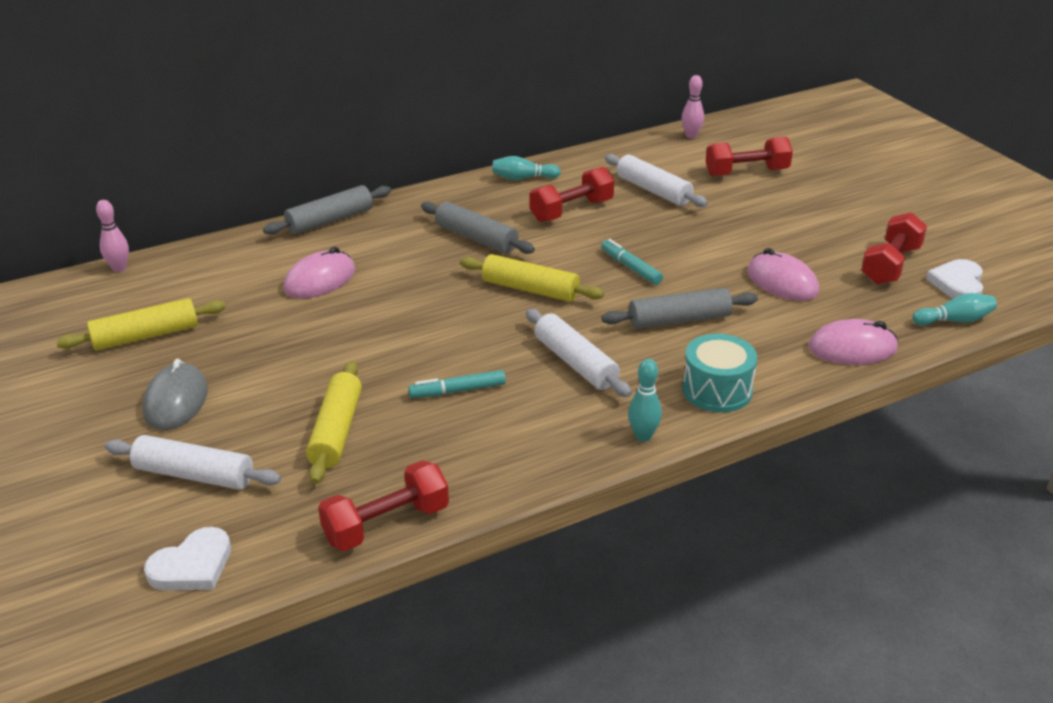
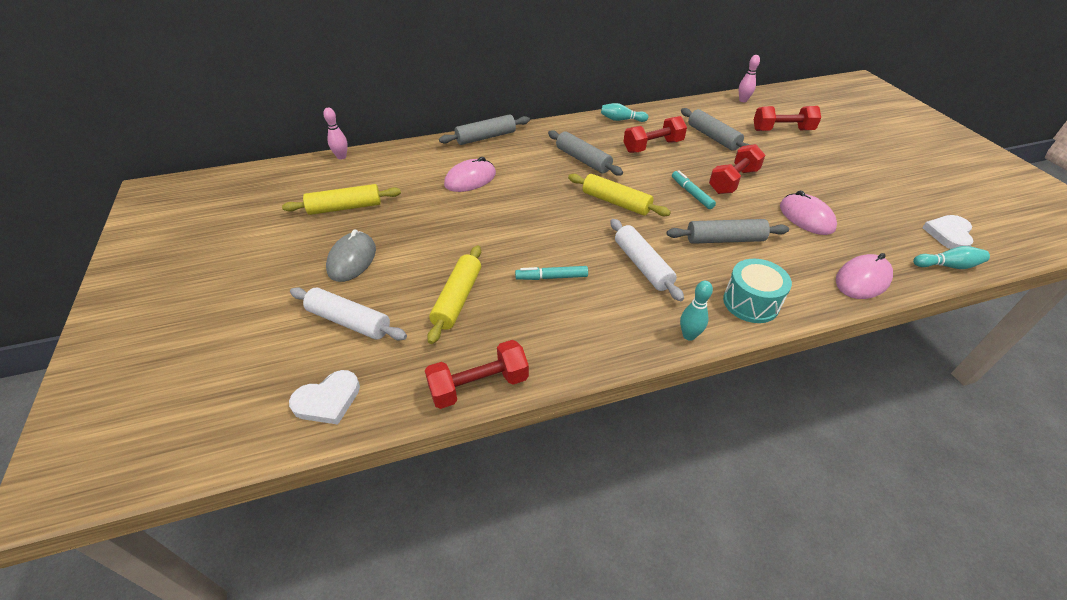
camera: 10 degrees right, 10 degrees up
(653, 190) = (713, 137): white rolling pin -> grey rolling pin
(852, 348) = (862, 280): pink mouse -> pink mouse turned 45 degrees counterclockwise
(890, 265) = (893, 213): red dumbbell -> red dumbbell (733, 181)

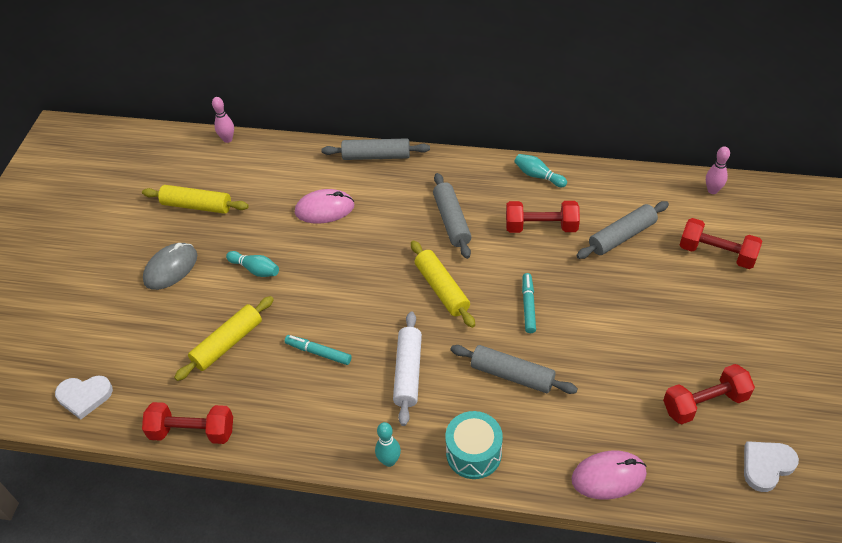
camera: 30 degrees right, 5 degrees up
(349, 321) = (135, 331): white rolling pin -> none
(713, 137) = (622, 236): grey rolling pin -> grey rolling pin turned 60 degrees clockwise
(733, 181) = (588, 306): red dumbbell -> red dumbbell (705, 403)
(806, 217) = (624, 382): pink mouse -> none
(947, 266) = (720, 500): turquoise bowling pin -> turquoise bowling pin (255, 269)

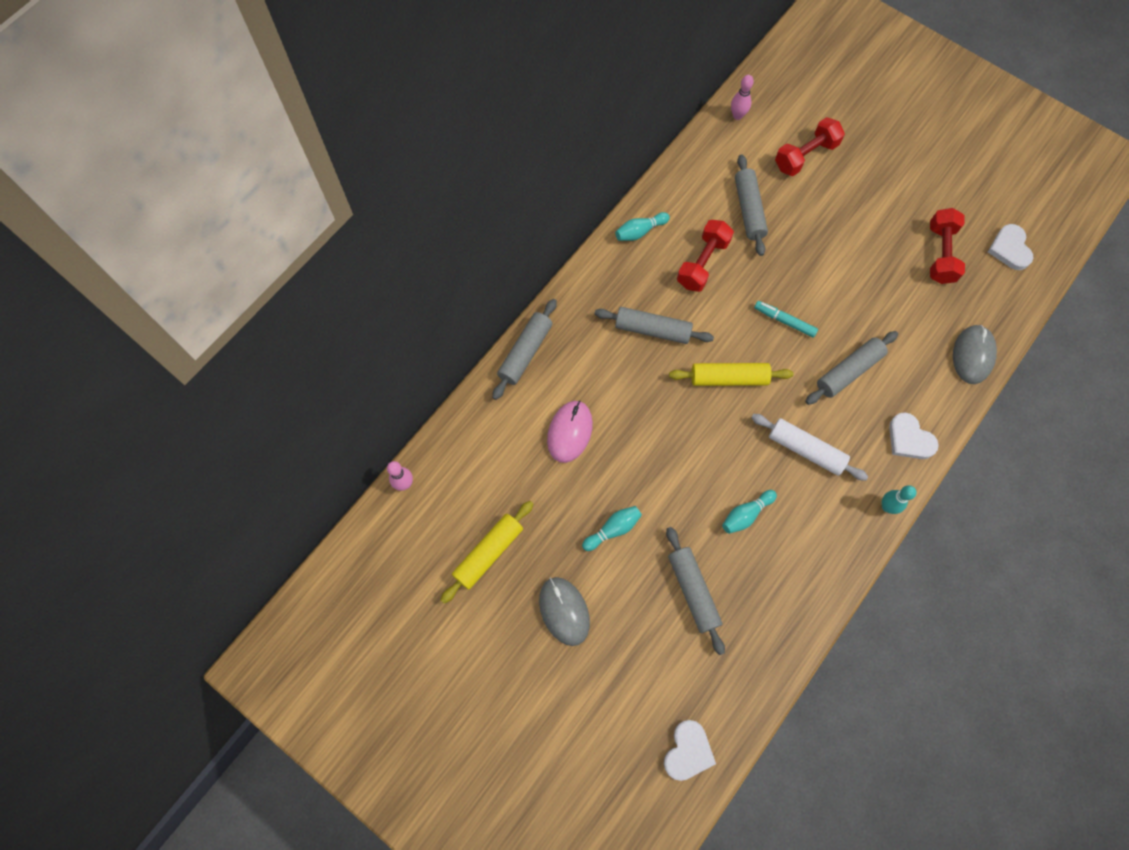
camera: 65 degrees left, 20 degrees up
(192, 432) = (780, 661): red dumbbell -> none
(227, 343) = (693, 591): yellow rolling pin -> grey rolling pin
(318, 353) = (746, 514): turquoise marker -> turquoise bowling pin
(473, 453) = (909, 439): turquoise drum -> white heart
(608, 476) = (972, 355): pink mouse -> grey mouse

